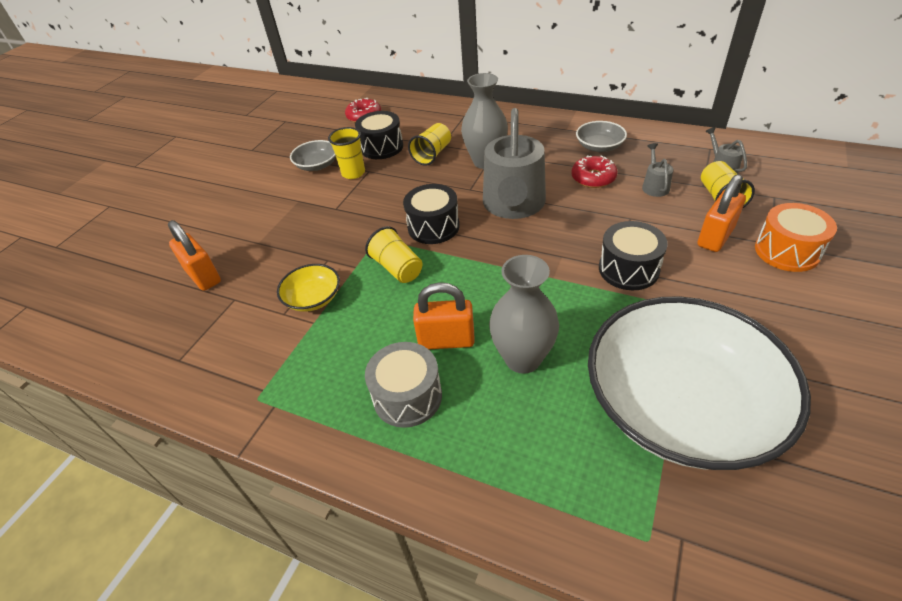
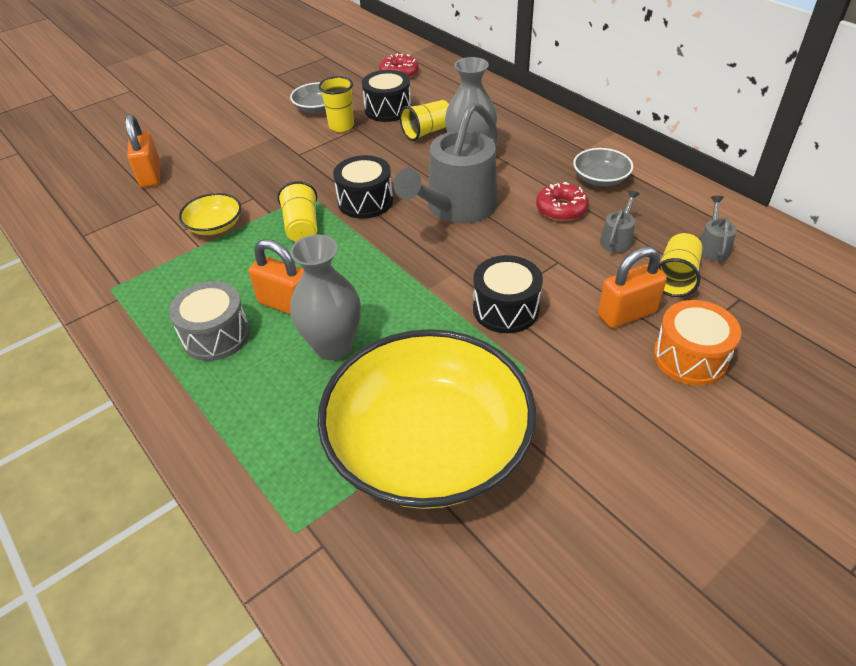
camera: 25 degrees right, 0 degrees up
(680, 405) = (428, 446): white bowl -> yellow bowl

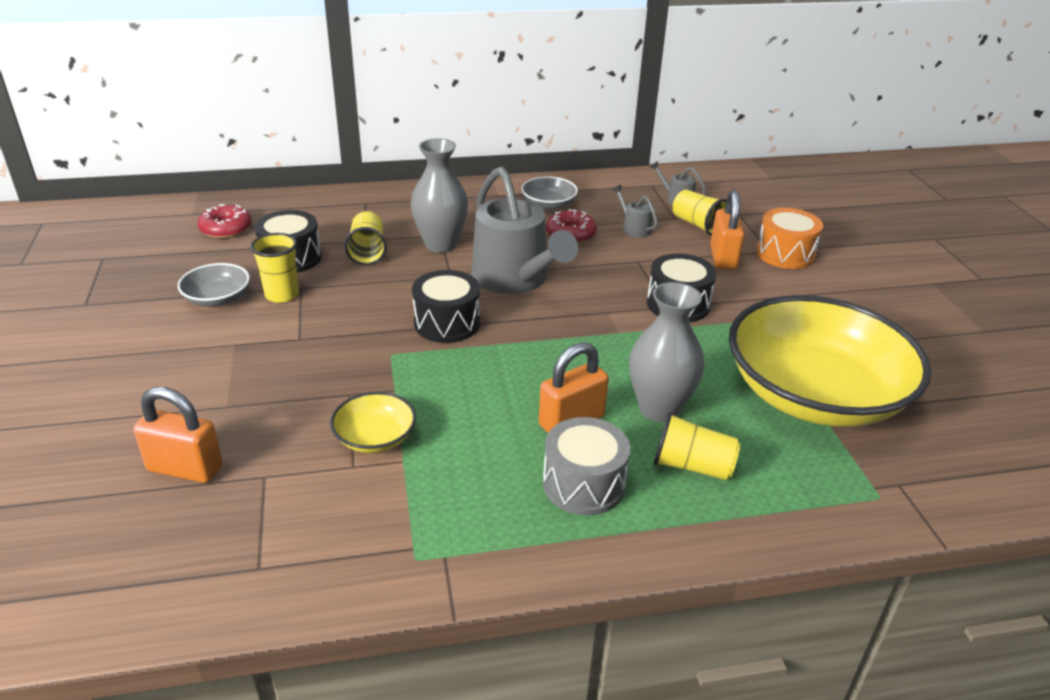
camera: 65 degrees left, 10 degrees down
(302, 227) = (447, 375): yellow cup -> yellow cup (692, 466)

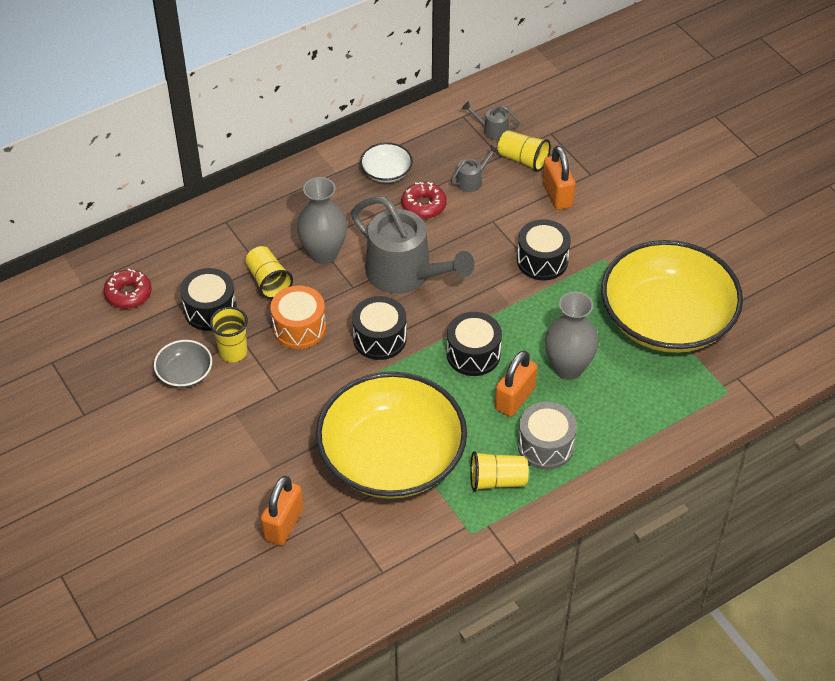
camera: 20 degrees left, 15 degrees up
(185, 468) = (283, 524): orange padlock -> orange padlock turned 60 degrees counterclockwise
(375, 437) = (392, 457): yellow bowl -> yellow bowl, size x2.45
(546, 365) = (473, 354): none -> black drum
(548, 204) = (386, 172): grey bowl -> white bowl
(634, 228) = (472, 180): grey watering can -> grey watering can turned 105 degrees clockwise
(692, 466) = (607, 408): yellow cup -> yellow cup (497, 480)
(785, 254) = (603, 174): orange drum -> orange drum (299, 328)

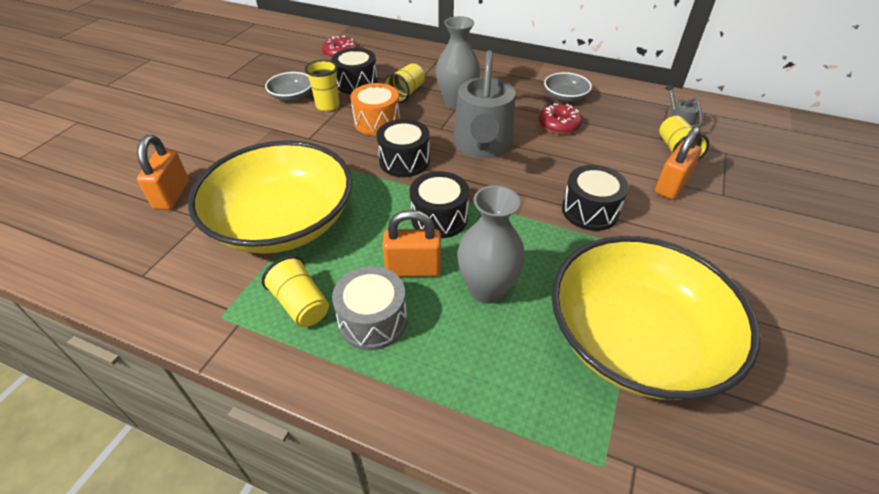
camera: 55 degrees right, 5 degrees down
(283, 524) = (172, 195): orange padlock -> orange padlock turned 75 degrees counterclockwise
(386, 172) = (565, 97): white bowl -> grey bowl
(472, 180) = (616, 136): grey watering can -> none

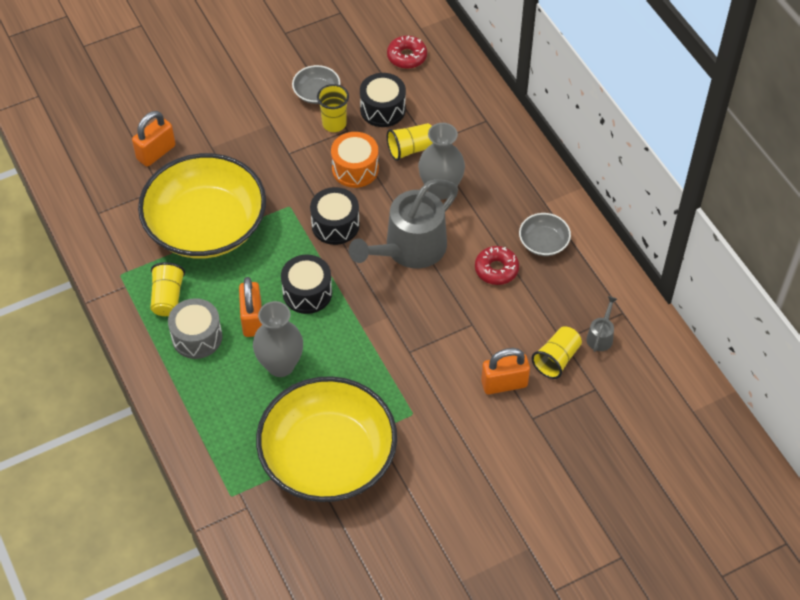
camera: 40 degrees right, 10 degrees up
(413, 268) = (252, 319): orange padlock -> orange padlock turned 45 degrees clockwise
(590, 211) = (415, 360): black drum -> none

